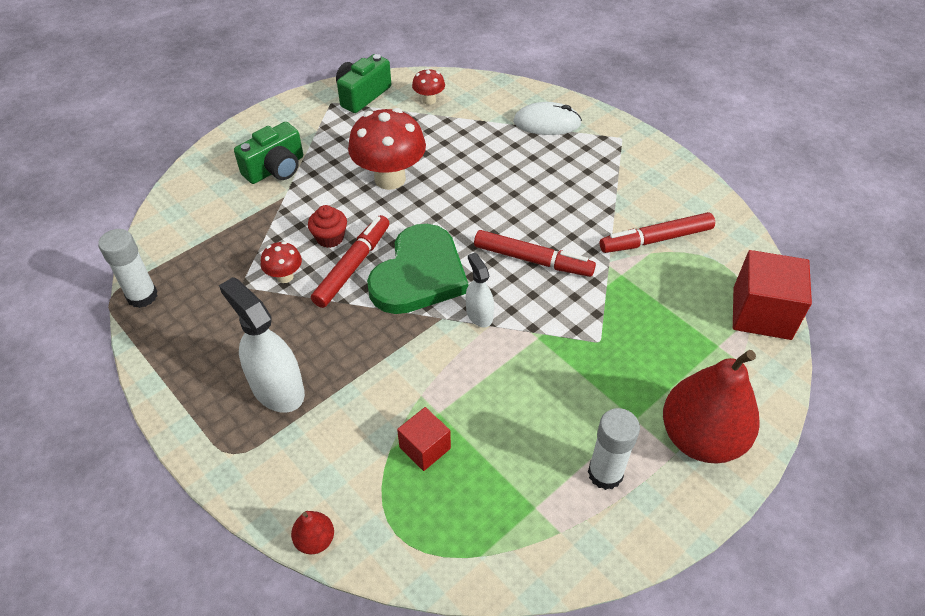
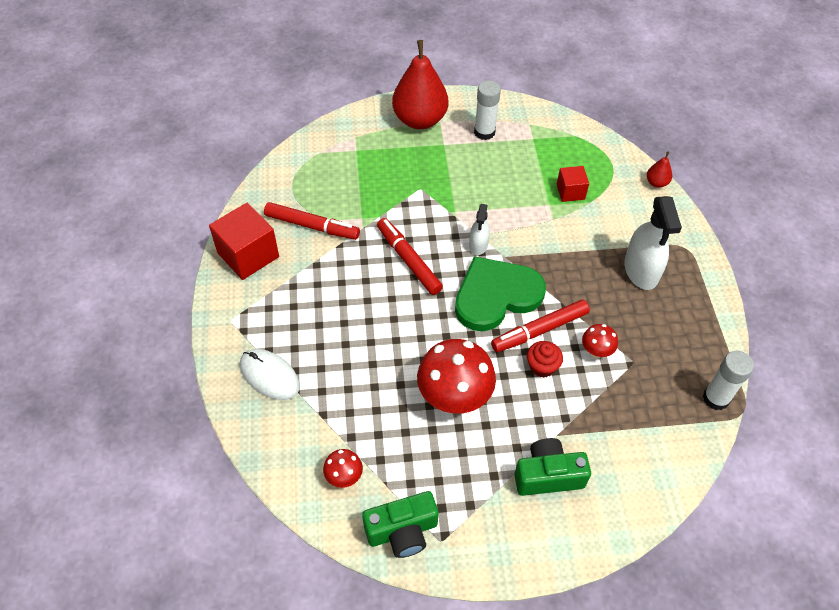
camera: 145 degrees left, 5 degrees up
(761, 313) = (309, 151): red cube -> red cube (248, 255)

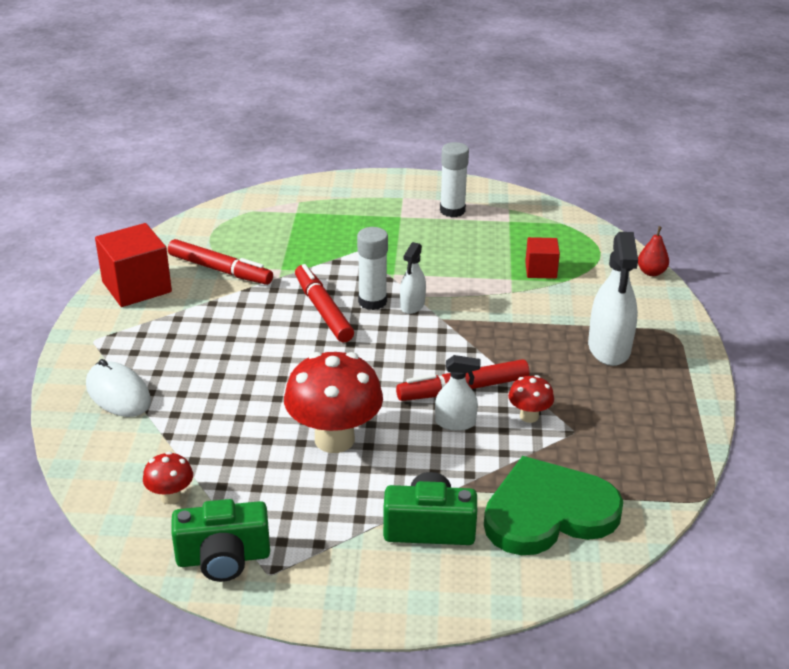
camera: 10 degrees right, 20 degrees down
(420, 120) = (379, 194): red pear -> none
(496, 295) = (419, 352): green heart -> green heart (548, 512)
(542, 366) = (455, 422): red cupcake -> white spray bottle
(716, 398) = (674, 479): white glue stick -> white glue stick (372, 301)

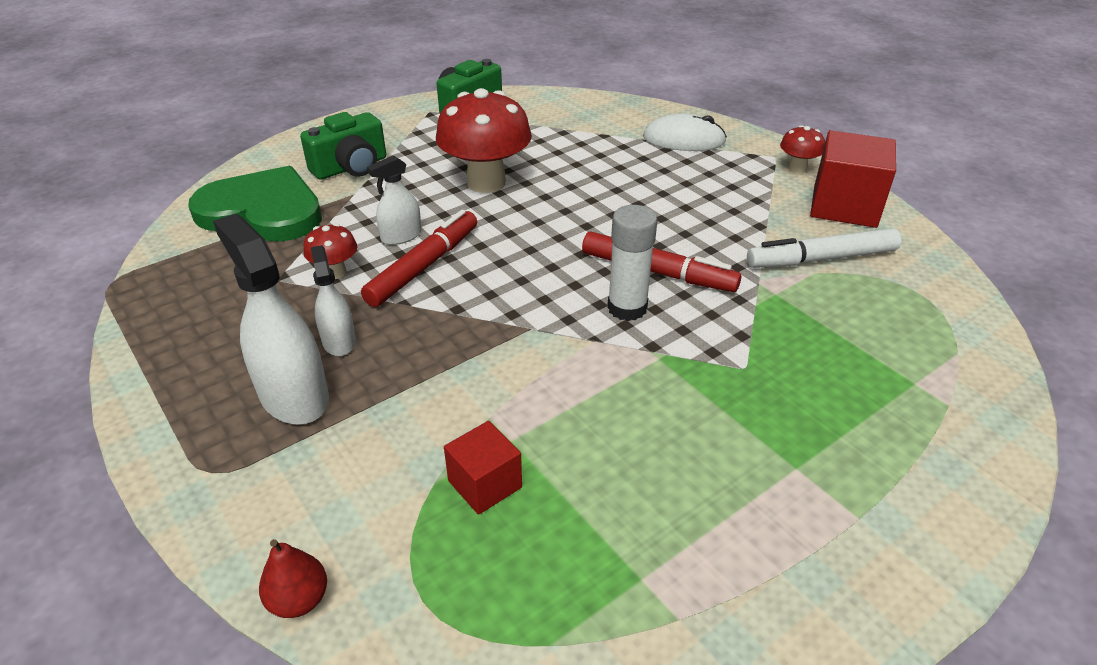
camera: 140 degrees right, 5 degrees up
(170, 497) = (544, 114): red mushroom -> red mushroom (797, 168)
(220, 270) = (821, 259): red marker -> white marker
(412, 305) = (581, 327): white spray bottle -> white spray bottle (339, 341)
(452, 211) = (751, 538): white glue stick -> none
(548, 512) = (263, 211): green heart -> green heart turned 105 degrees counterclockwise

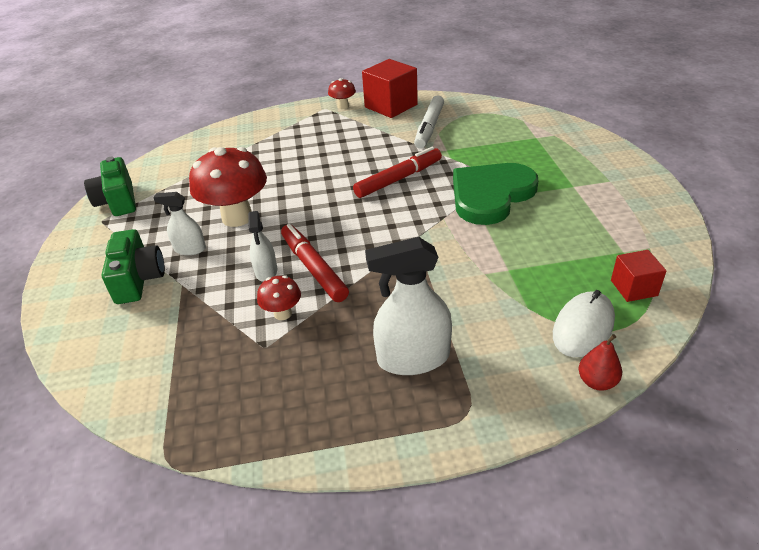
camera: 60 degrees left, 0 degrees up
(263, 211) = (152, 343): green heart -> green heart (490, 195)
(339, 341) = (368, 325): white spray bottle -> white spray bottle (190, 249)
(485, 484) = (538, 287): red cube -> red cube (634, 288)
(627, 308) = (423, 199): white glue stick -> none
(683, 139) = (272, 130): white mouse -> white mouse (583, 327)

